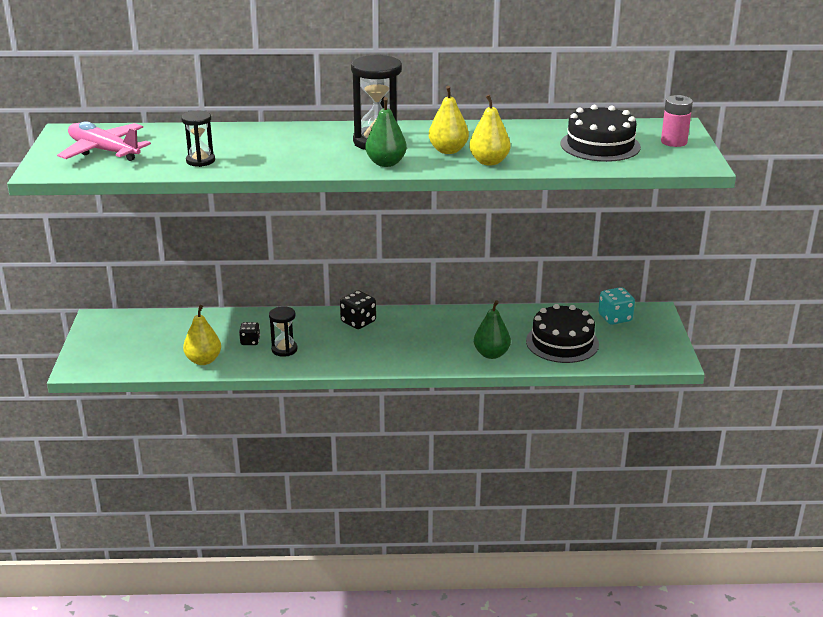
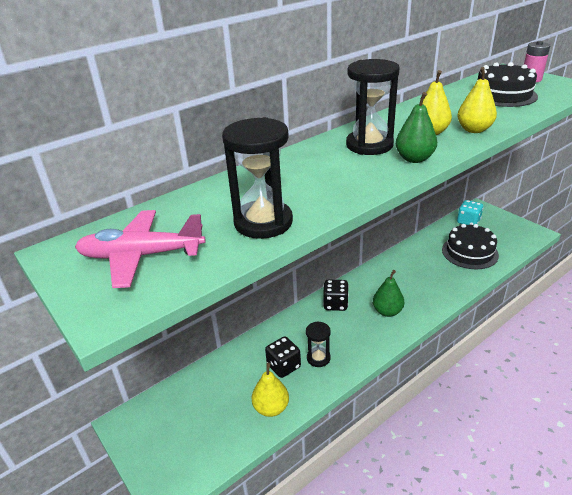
camera: 35 degrees left, 5 degrees up
(200, 161) = (263, 222): black hourglass -> black hourglass, size x1.76
(250, 341) = (283, 366): black dice -> black dice, size x1.57
(491, 354) = (447, 282): green pear -> green pear (387, 311)

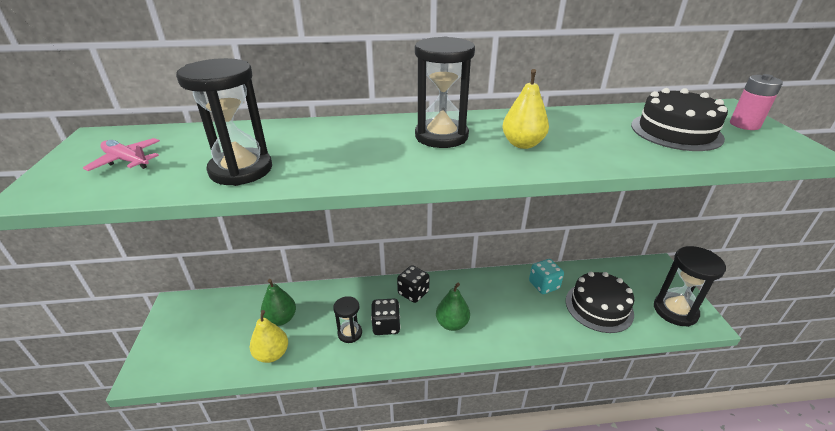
camera: 30 degrees right, 0 degrees up
(141, 256) = (127, 161): pink plane -> pink plane, size x0.62
(283, 366) = (317, 324): black dice -> black dice (386, 326)
(414, 159) = (461, 164): green pear -> green pear (281, 319)
(468, 222) = (630, 274): turquoise dice -> turquoise dice (544, 285)
(474, 130) = (576, 157): yellow pear -> none
(514, 233) = (675, 310): none -> black hourglass

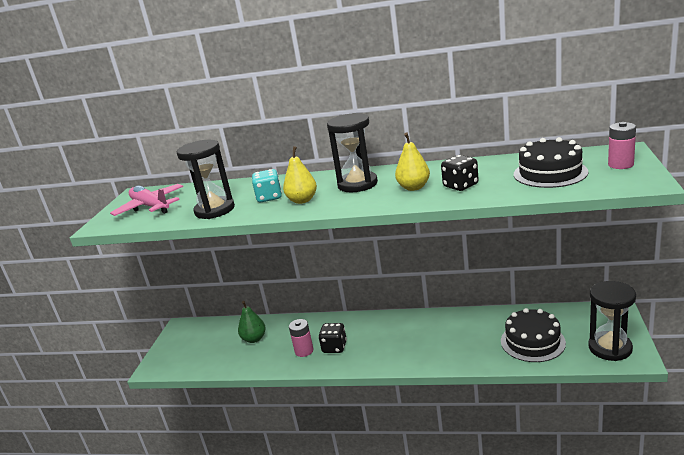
camera: 20 degrees right, 10 degrees down
(127, 161) = (150, 207): pink plane -> pink plane, size x1.62
(272, 354) = (242, 361): yellow pear -> yellow pear (302, 200)
(350, 333) = (304, 351): black hourglass -> pink battery
(413, 293) = (365, 325): black dice -> black dice (460, 186)
(452, 324) = (390, 348): green pear -> none
(544, 285) = (487, 323): turquoise dice -> turquoise dice (269, 197)

